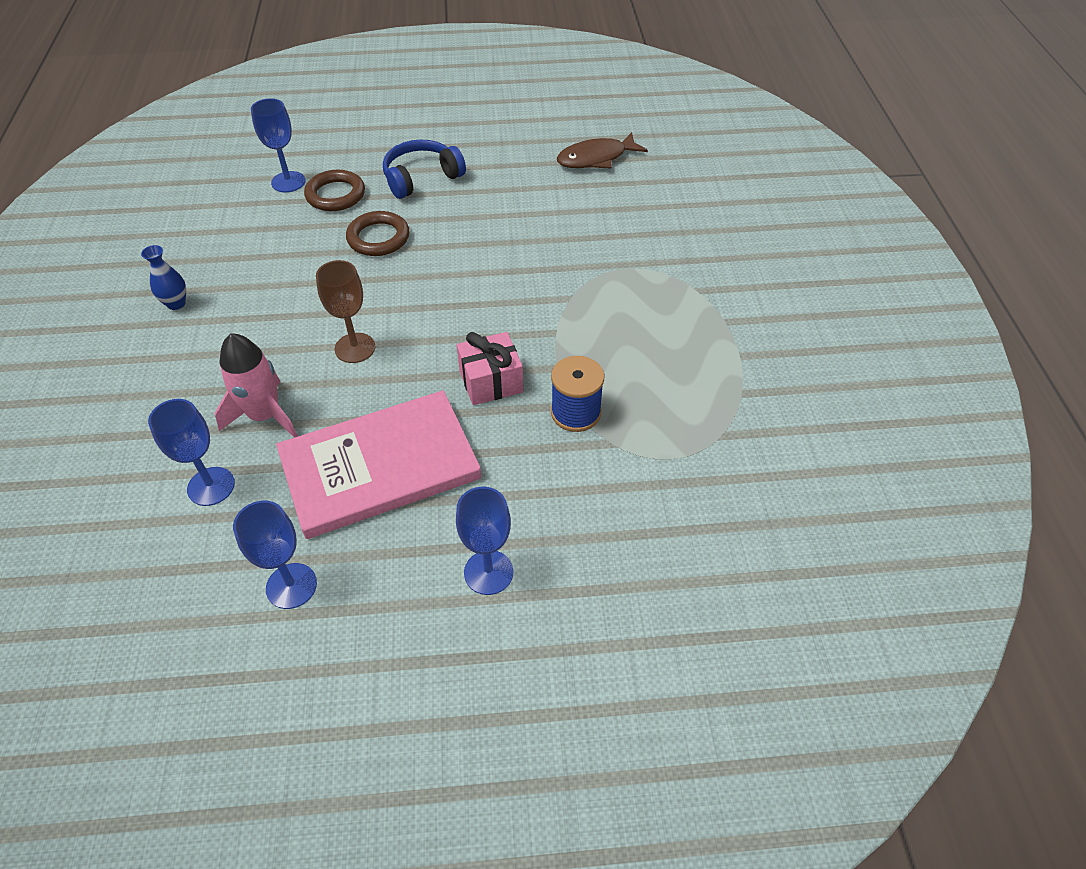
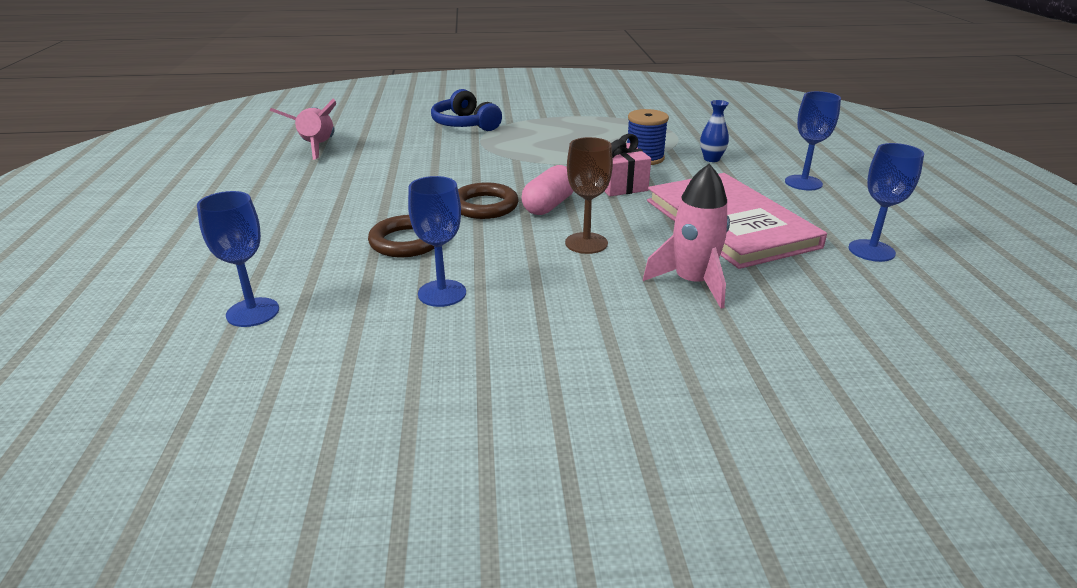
camera: 90 degrees left, 20 degrees down
(176, 303) = (512, 373): blue vase -> blue vase (711, 159)
(211, 486) = (797, 302): blue goblet -> blue goblet (442, 293)
(335, 195) = (305, 274): brown ring -> brown ring (484, 206)
(421, 178) = (300, 223): blue headphones -> blue headphones (465, 124)
(442, 324) = (549, 205): none -> pink capsule
(596, 158) = (317, 148): brown fish -> pink rocket

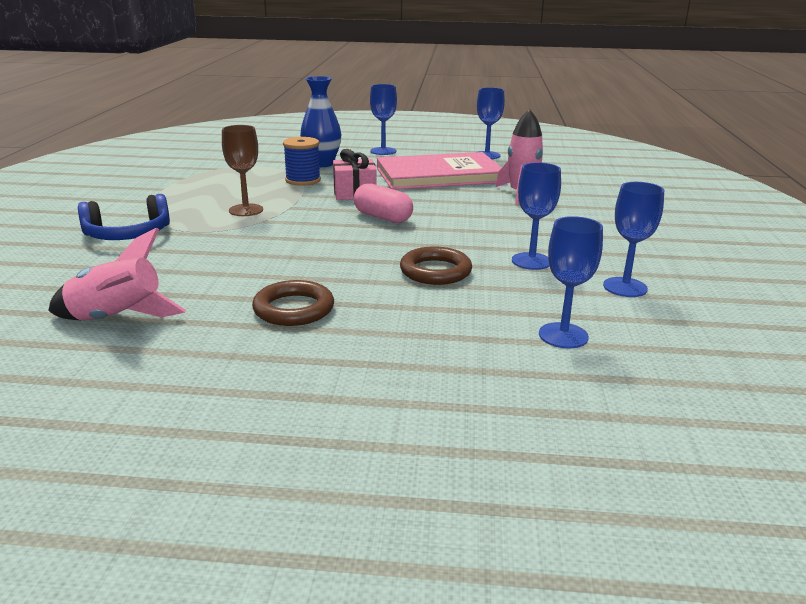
camera: 80 degrees left, 5 degrees down
(369, 357) = (625, 287): none -> blue goblet
(484, 206) = (372, 239): brown ring -> brown ring (294, 309)
(586, 243) = (458, 213): brown goblet -> brown goblet (246, 210)
(711, 159) = (322, 164): blue vase -> blue vase, size x1.74

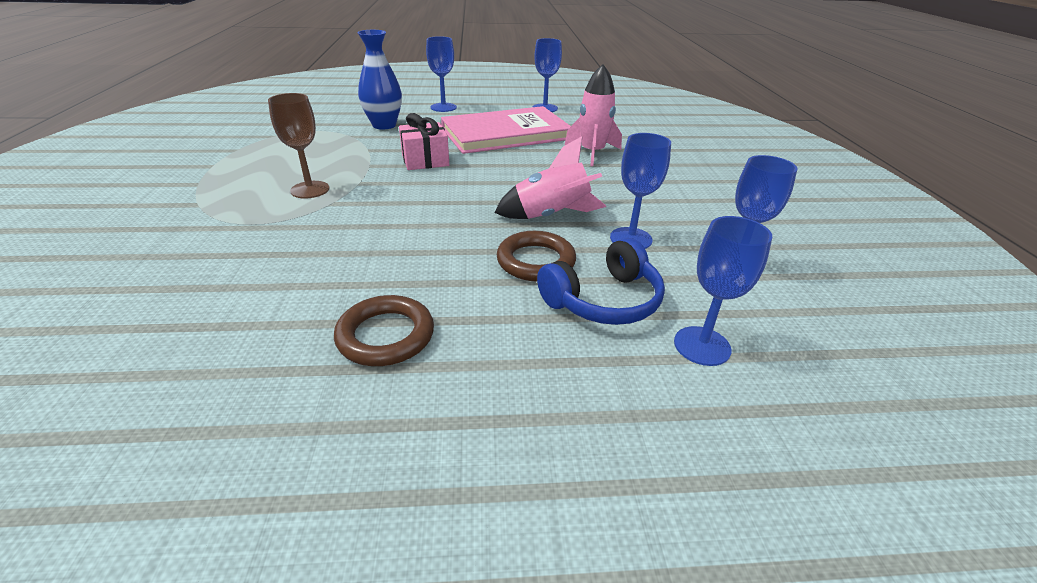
camera: 10 degrees left, 10 degrees up
(117, 319) = (156, 378): pink rocket -> pink rocket (551, 216)
(128, 234) = (171, 234): blue headphones -> blue headphones (603, 300)
(303, 180) = (367, 146): blue spool -> none
(383, 217) = (461, 190): pink capsule -> none

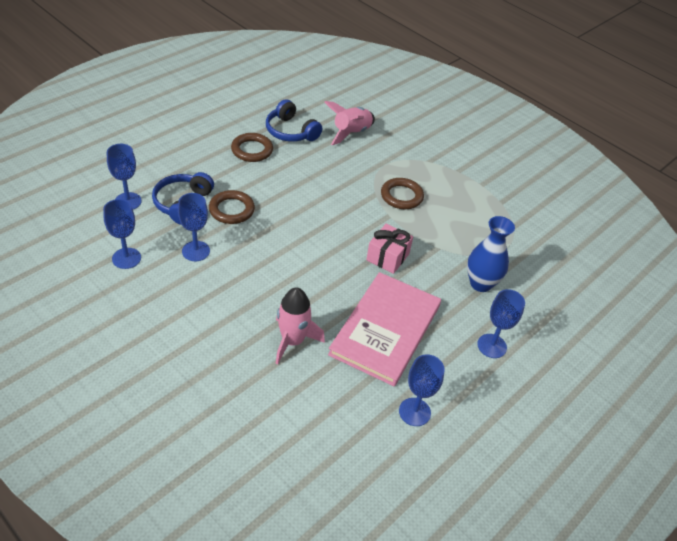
camera: 135 degrees right, 10 degrees up
(263, 337) = (291, 131): none -> blue headphones
(310, 190) = (401, 196): brown goblet -> brown ring
(551, 216) = (254, 246): pink rocket -> pink rocket (351, 133)

